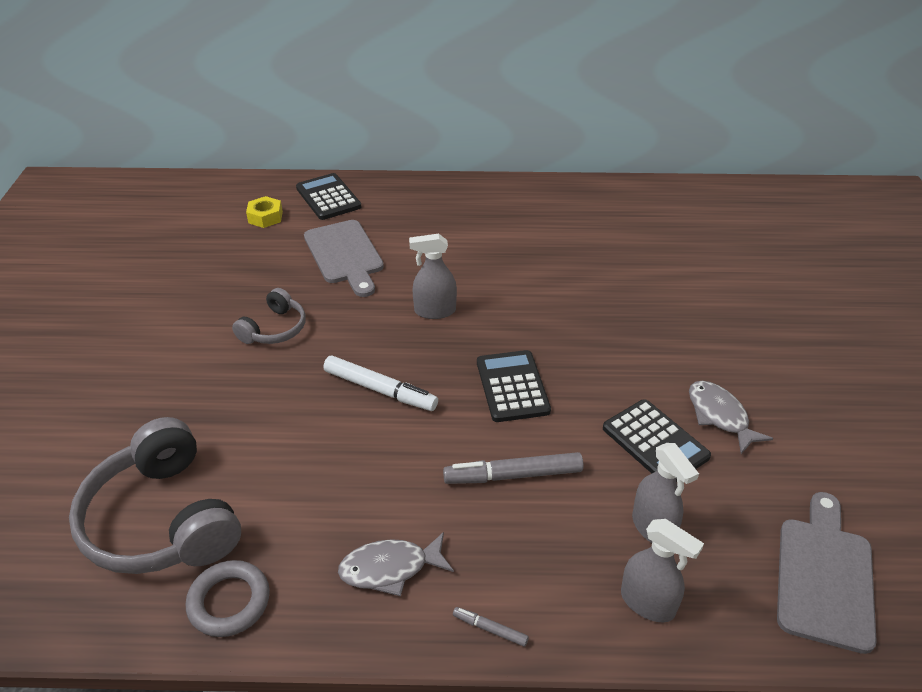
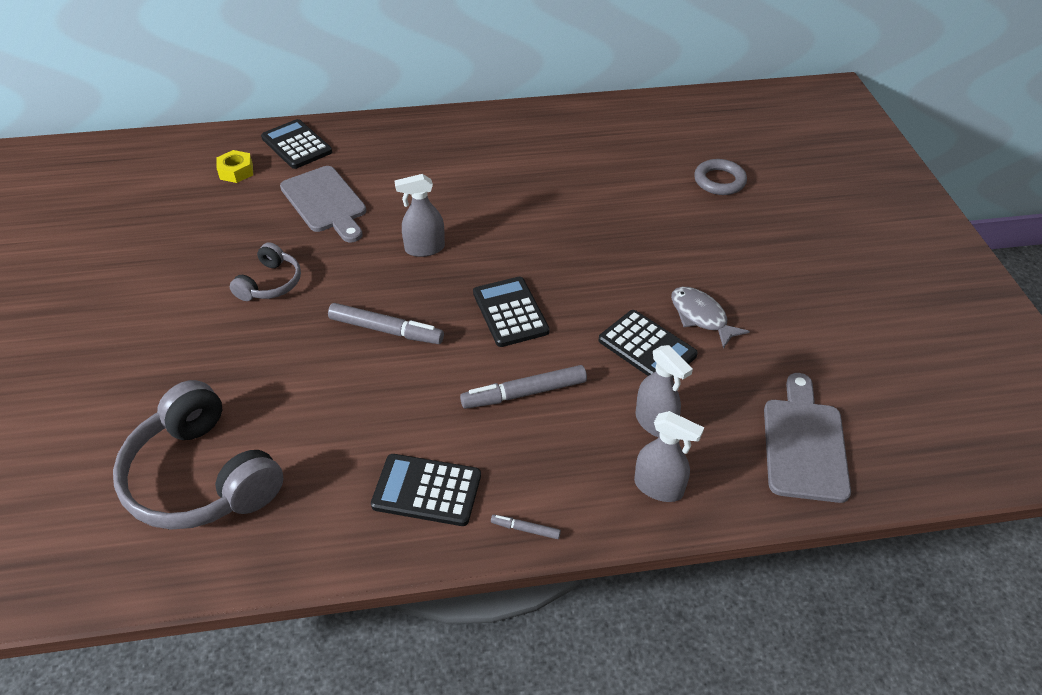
camera: 10 degrees left, 5 degrees up
(229, 602) = (283, 540): grey ring -> grey ring (719, 181)
(380, 390) = (386, 330): white marker -> grey marker
(390, 568) = (427, 490): grey fish -> black calculator

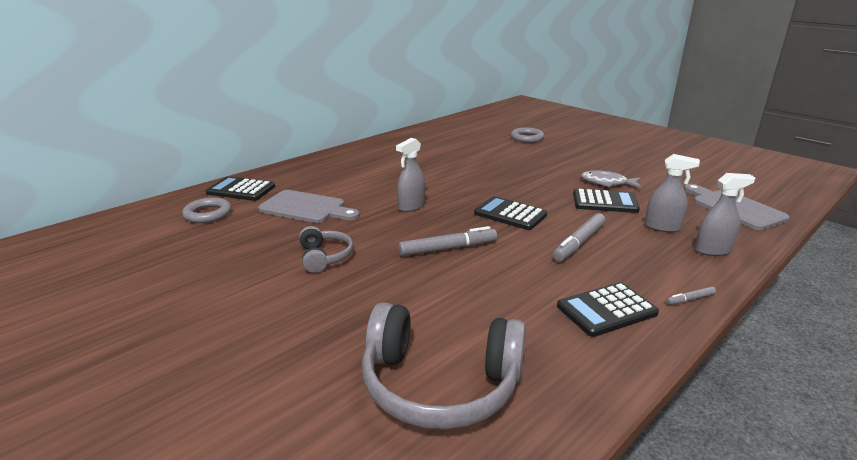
camera: 35 degrees left, 20 degrees down
(236, 171) = (208, 214): yellow nut -> grey ring

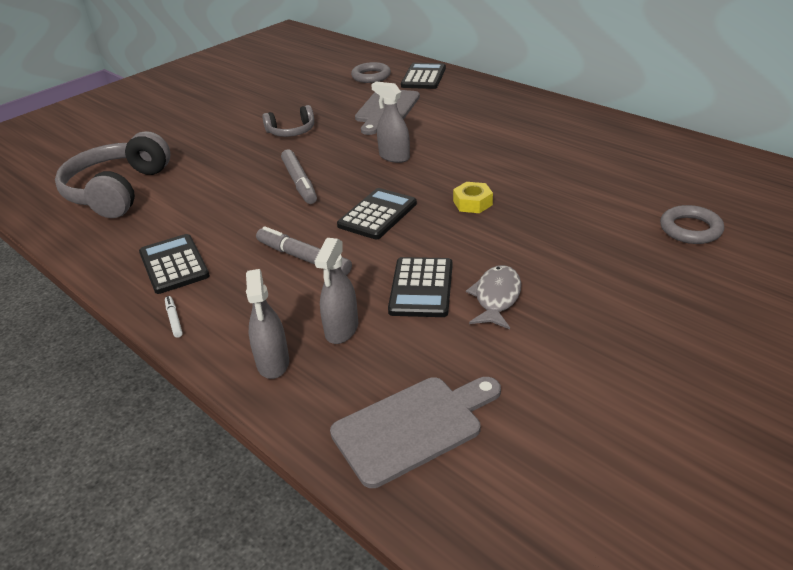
camera: 90 degrees right, 10 degrees up
(494, 183) = (472, 203): none -> yellow nut
(690, 299) = (174, 319): grey marker -> white marker

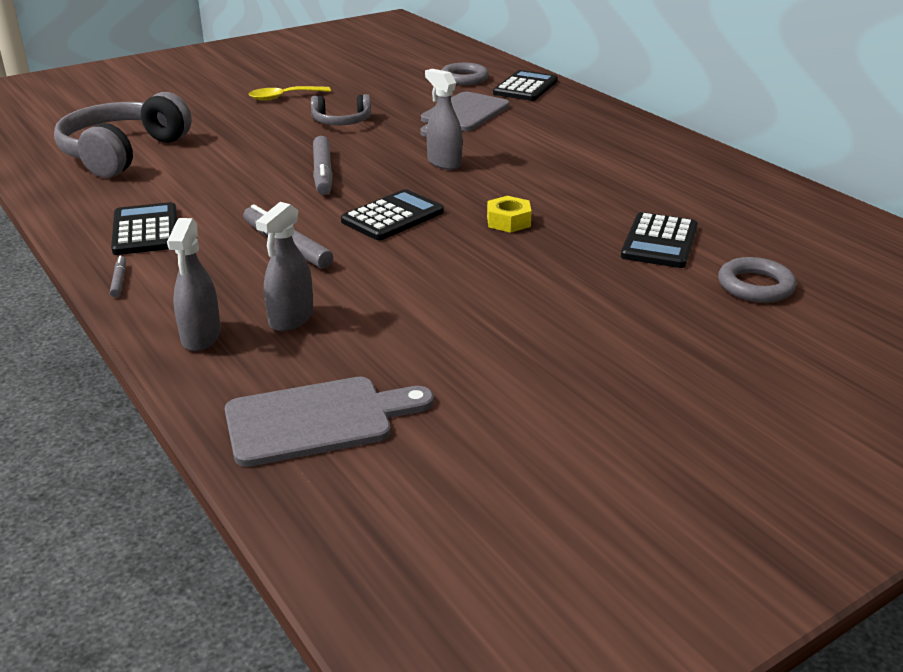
camera: 10 degrees right, 5 degrees down
(174, 319) = (119, 280): white marker -> grey marker
(232, 115) = (283, 97): none -> yellow spoon
(421, 288) = (401, 294): black calculator -> black calculator (659, 242)
(496, 298) = (481, 317): grey fish -> none

